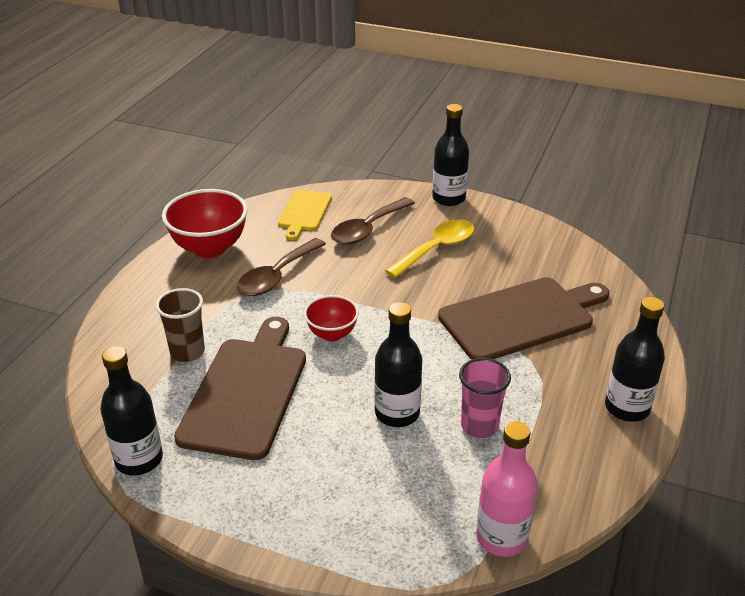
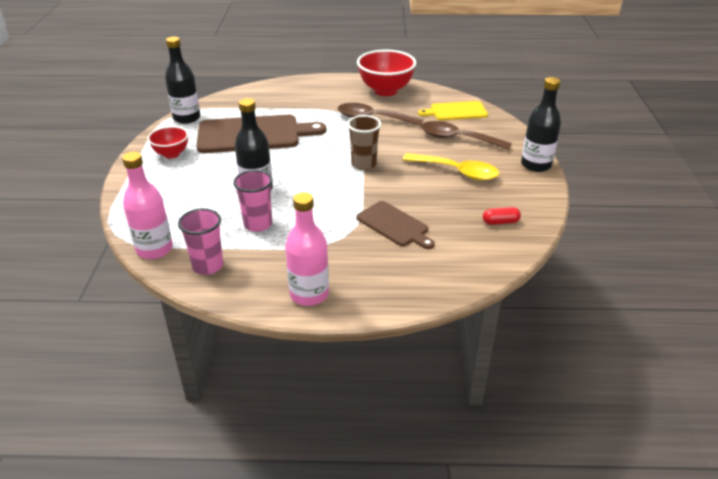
camera: 70 degrees right, 0 degrees up
(187, 352) = (280, 109): brown cup -> brown cup (364, 164)
(332, 334) = (324, 150): red bowl -> red bowl (171, 154)
(521, 318) = (394, 225): brown cutting board -> brown cutting board, size x0.56
(540, 250) = (500, 222): none -> red capsule
(554, 486) = (208, 266): none -> pink cup
(627, 408) = (309, 294): black bottle -> pink bottle

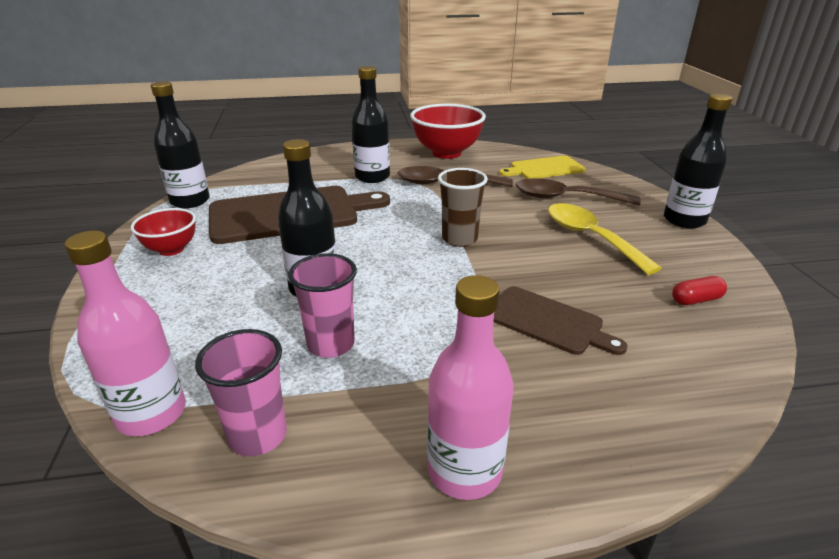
camera: 10 degrees left, 5 degrees down
(320, 108) = (372, 177): none -> black bottle
(457, 172) = (590, 237): yellow spoon -> yellow spoon turned 135 degrees counterclockwise

